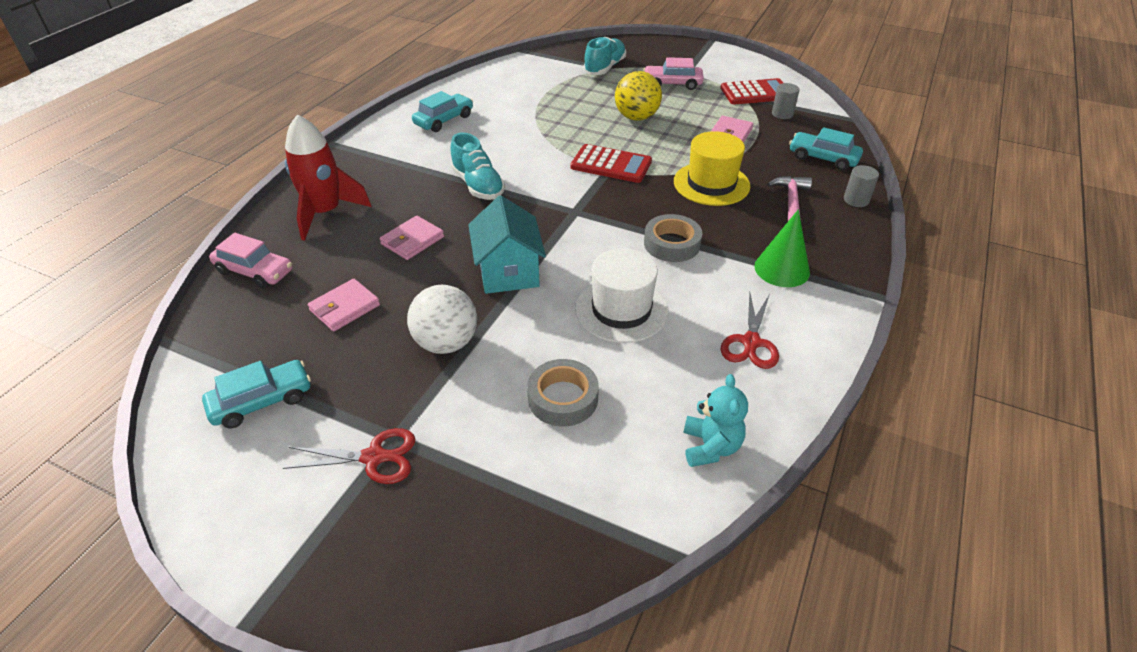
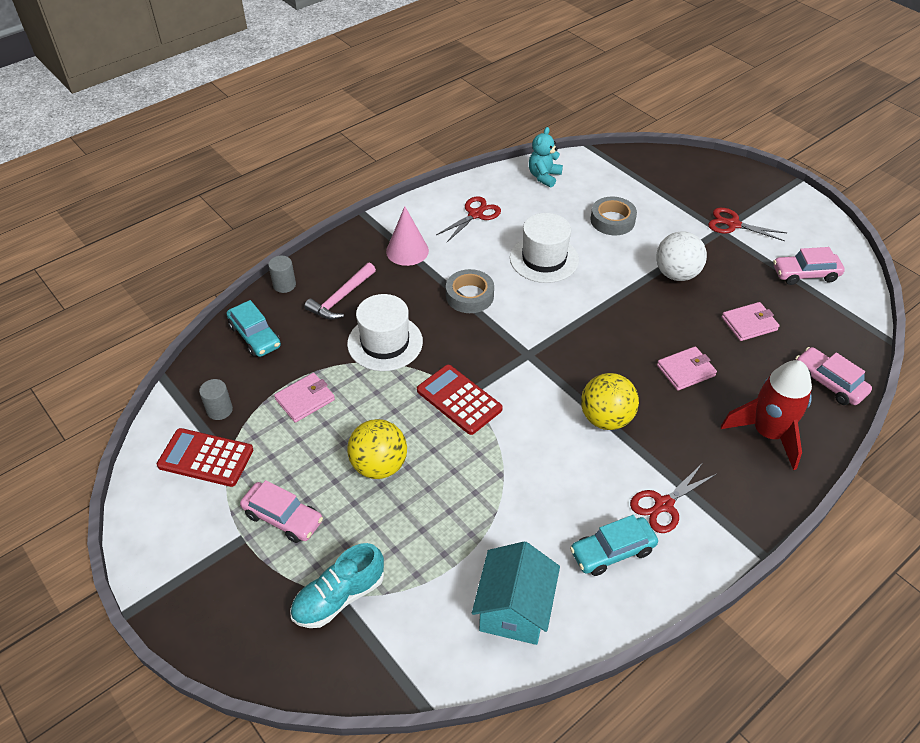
camera: 155 degrees left, 5 degrees up
(262, 401) = (805, 274): turquoise car -> pink car
(412, 149) = (664, 504): none -> red scissors
(478, 185) = (606, 418): turquoise shoe -> yellow ball
(508, 272) = (612, 314): turquoise house -> turquoise house (514, 609)
(711, 184) = (385, 342): yellow hat -> white hat
(782, 269) = (407, 251): green cone -> pink cone

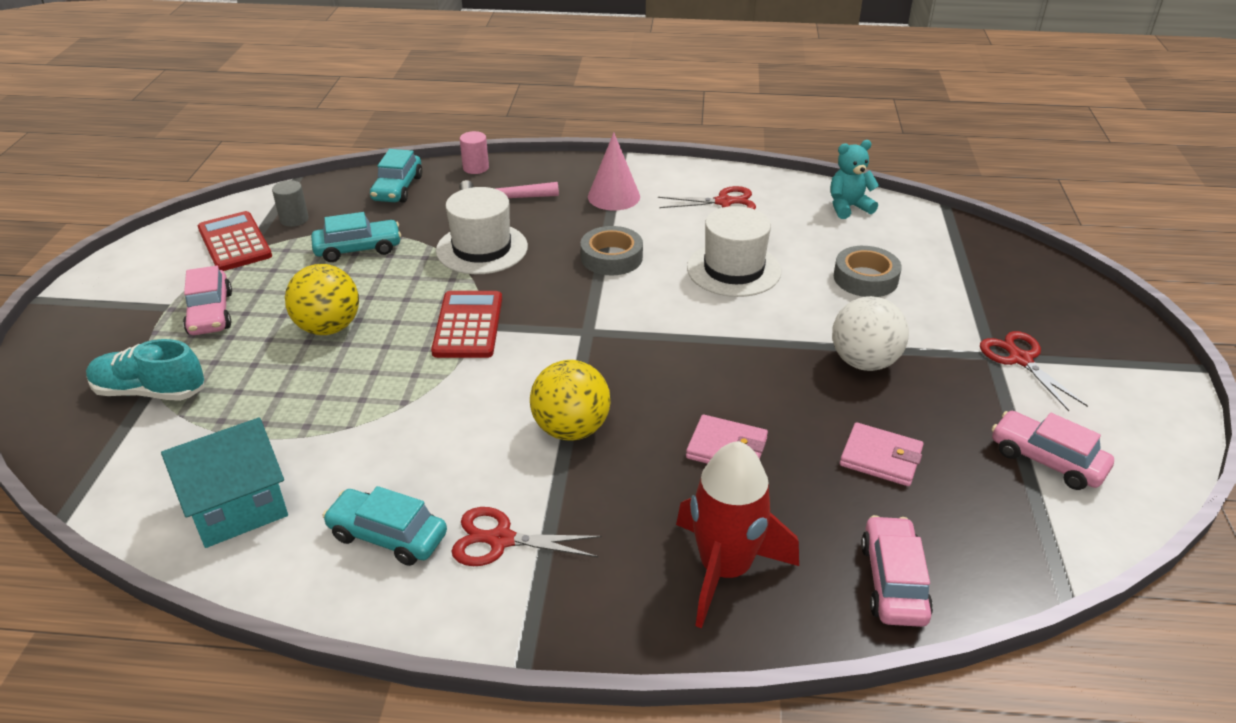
camera: 45 degrees right, 10 degrees down
(284, 285) = (475, 168): grey cylinder -> pink cylinder
(305, 399) = (358, 249): pink wallet -> turquoise car

